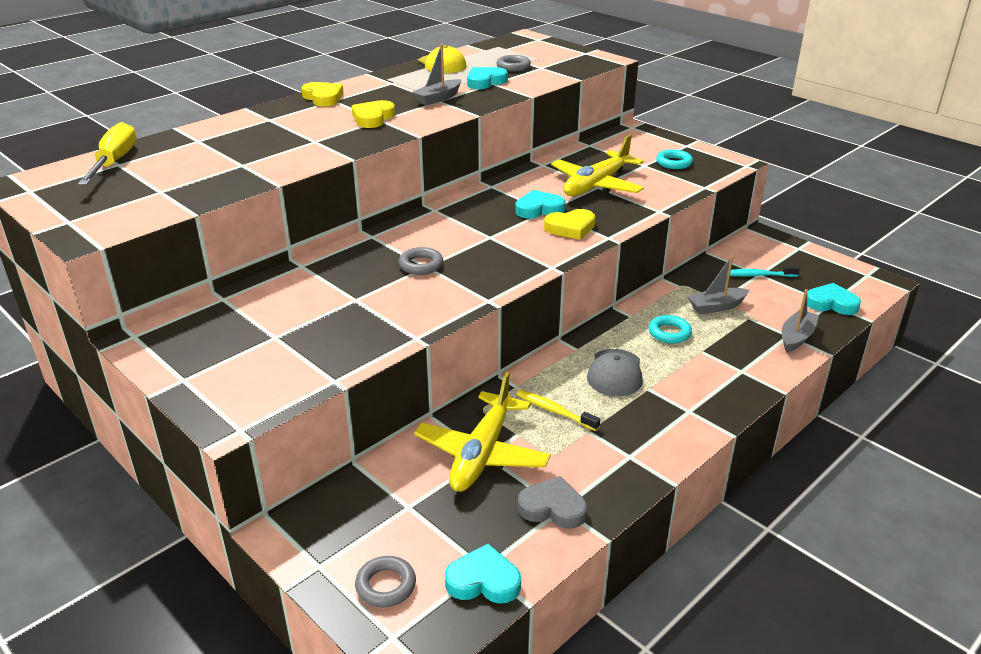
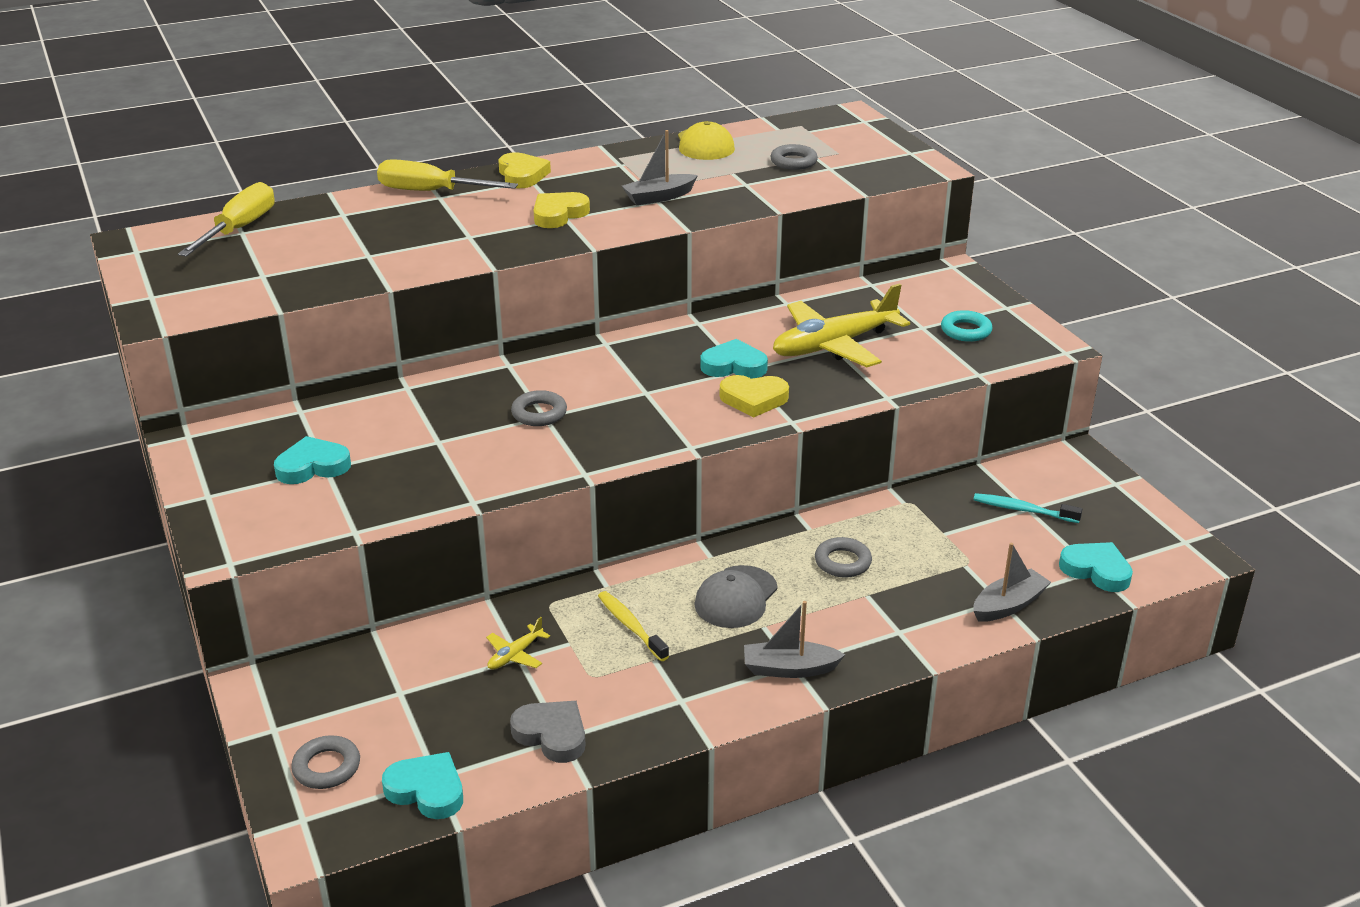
camera: 20 degrees right, 0 degrees up
(259, 117) = (431, 192): none -> yellow screwdriver
(482, 453) = (515, 655): yellow plane -> yellow plane, size x0.42
(485, 82) = (738, 180): turquoise heart -> turquoise heart (312, 466)
(669, 333) = (842, 562): turquoise ring -> grey ring
(716, 307) = (932, 541): grey boat -> grey boat (789, 669)

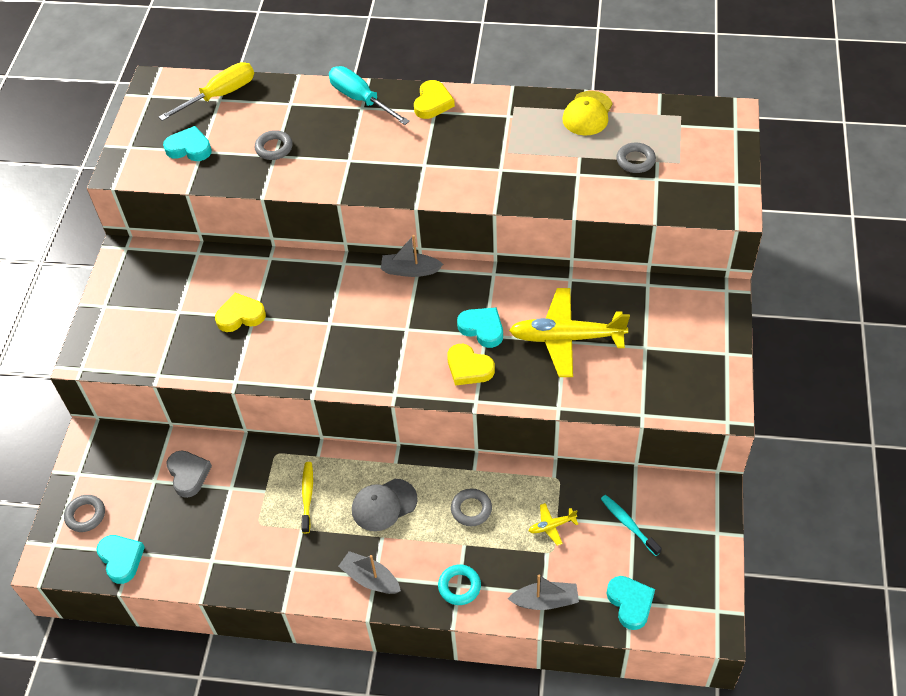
camera: 35 degrees right, 20 degrees up
(312, 466) = (172, 307): turquoise heart -> turquoise heart (189, 148)
(431, 192) = (360, 99): yellow screwdriver -> turquoise screwdriver
(515, 655) = (230, 485): yellow plane -> yellow plane (551, 526)
(539, 413) = (328, 319): grey ring -> grey ring (274, 148)
(552, 735) = (208, 555): grey heart -> grey heart (188, 474)
(558, 214) = (423, 159): yellow heart -> yellow heart (240, 316)
(659, 197) = (504, 166): grey boat -> grey boat (410, 270)
(966, 331) = (673, 365): turquoise ring -> turquoise ring (459, 586)

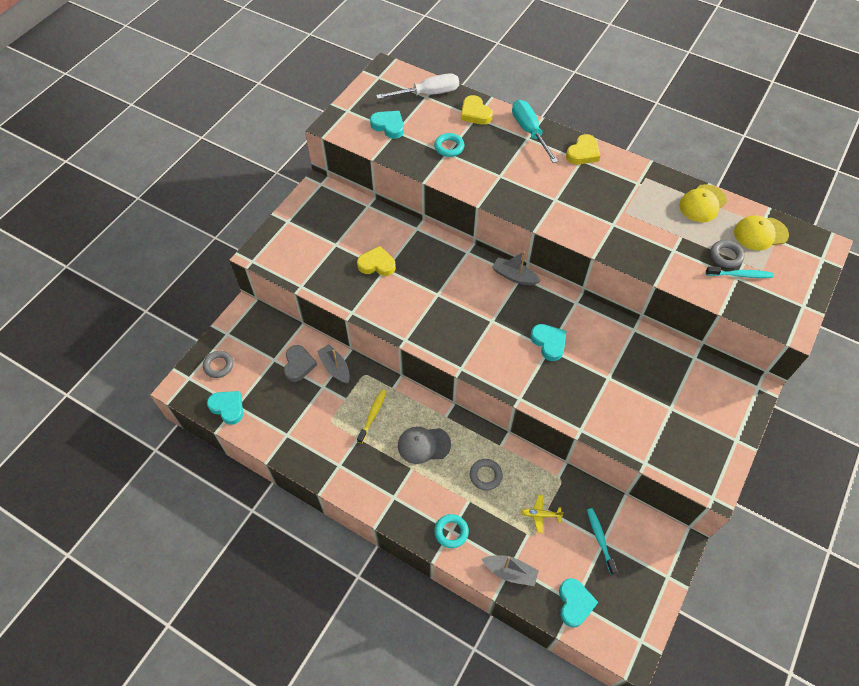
camera: 20 degrees right, 5 degrees up
(121, 559) = (228, 407): turquoise heart -> turquoise heart turned 45 degrees counterclockwise
(220, 95) = (428, 93): yellow screwdriver -> white screwdriver
(274, 148) = (449, 147): grey ring -> turquoise ring
(370, 579) = (390, 497): grey boat -> grey boat (335, 368)
(469, 368) = (525, 370): yellow heart -> yellow heart (475, 113)
(566, 338) = (610, 376): yellow plane -> none
(659, 175) = (740, 275): none -> turquoise toothbrush
(661, 124) = (760, 233): none -> yellow cap

